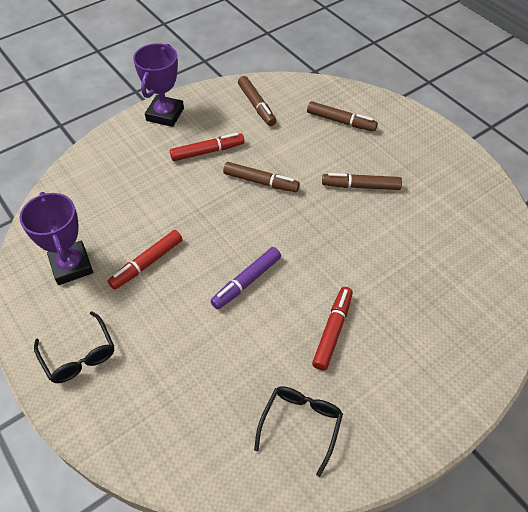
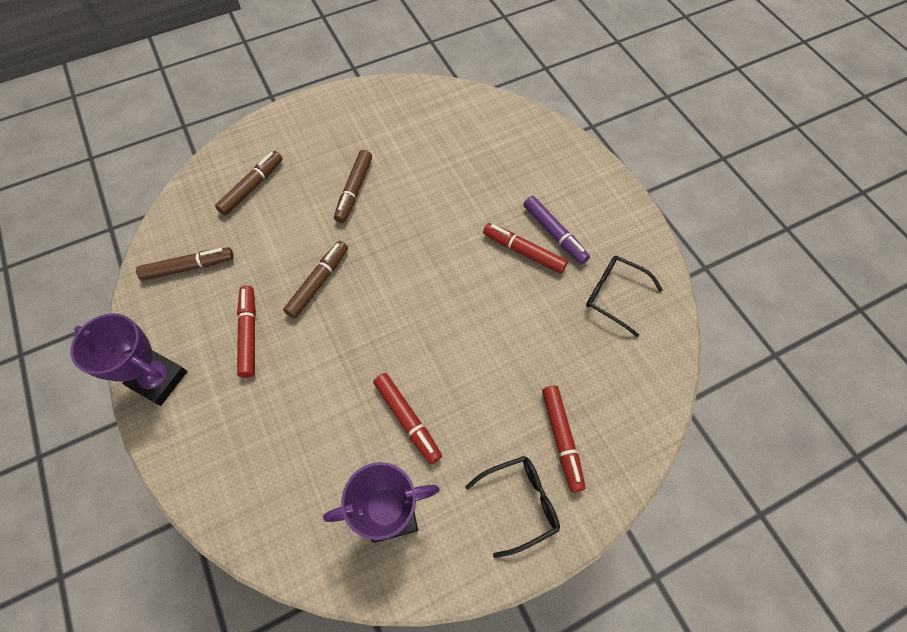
camera: 80 degrees left, 10 degrees up
(137, 384) = (561, 439): none -> red marker
(246, 282) = (454, 317): purple marker -> purple marker (554, 234)

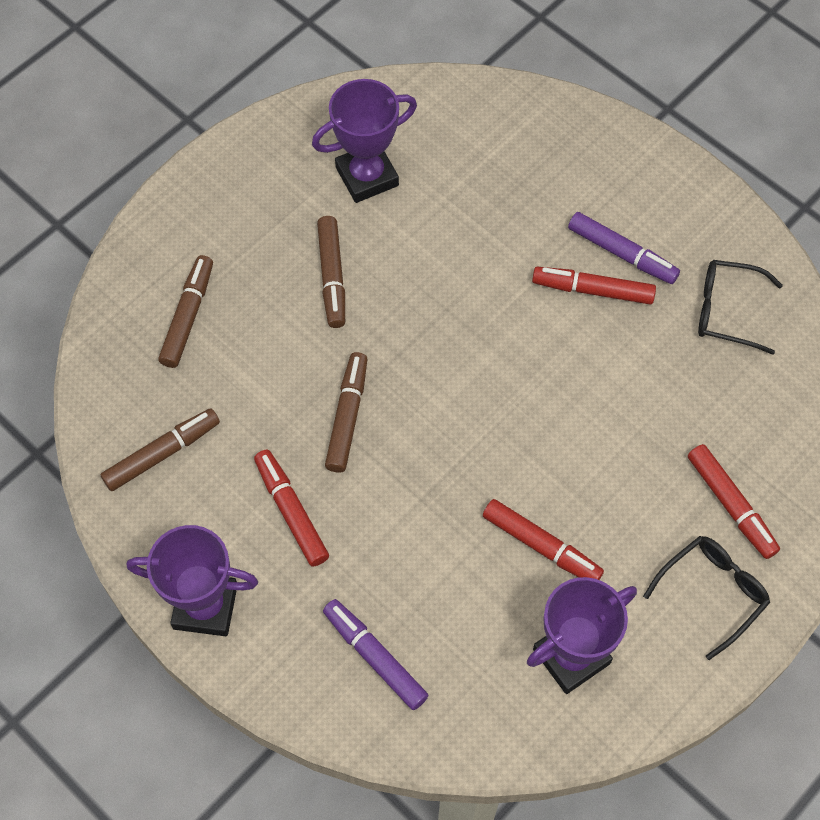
camera: 20 degrees left, 0 degrees up
(251, 459) = (374, 657): none -> purple marker
(407, 136) = (367, 176): none -> purple trophy

